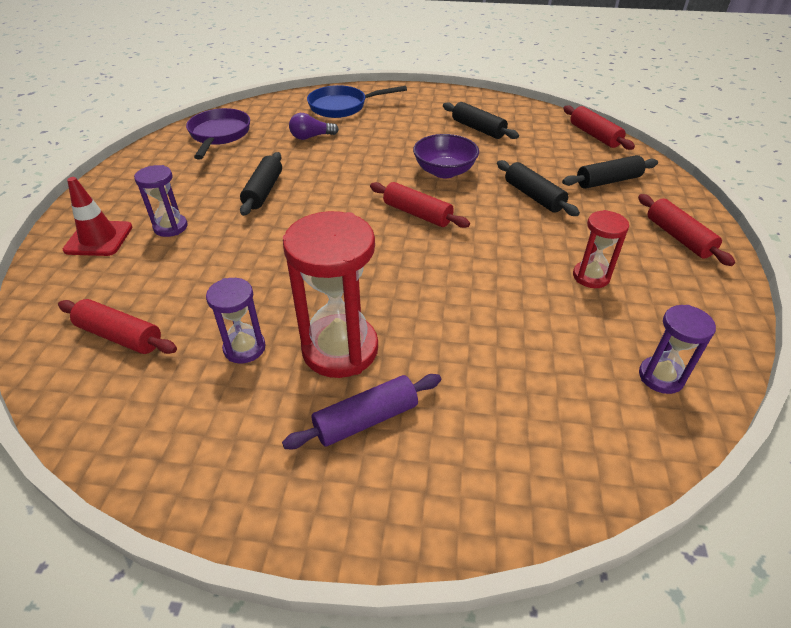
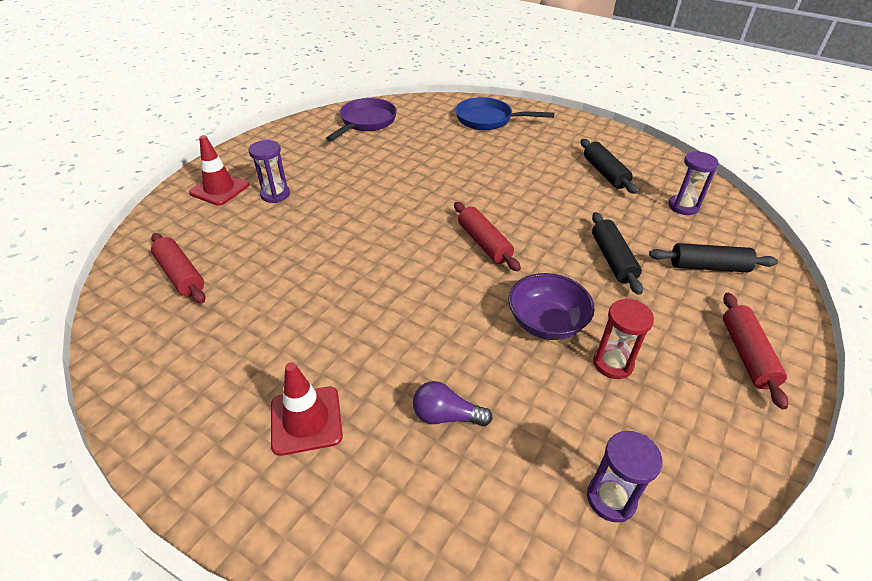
camera: 25 degrees right, 0 degrees up
(244, 348) = (258, 318): purple hourglass -> purple hourglass (683, 206)
(263, 191) = (366, 183): black rolling pin -> none
(311, 137) = (440, 143): purple light bulb -> purple light bulb (446, 416)
(340, 349) = (329, 348): red hourglass -> none
(366, 419) = (306, 420): purple rolling pin -> red traffic cone
(444, 171) = (539, 208): purple bowl -> purple bowl (546, 323)
(594, 135) = (729, 212): red rolling pin -> none

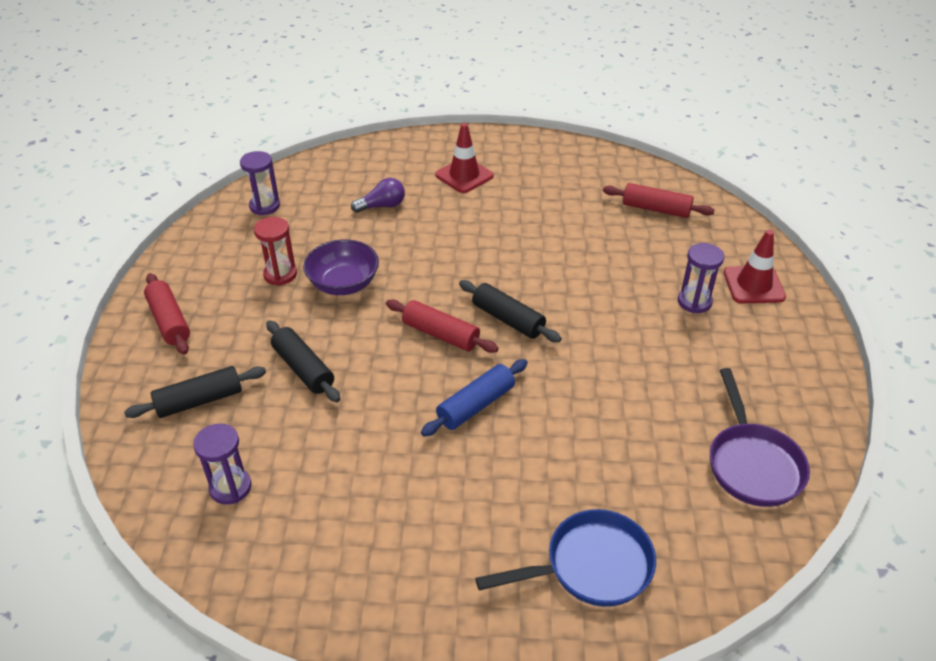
camera: 150 degrees right, 0 degrees up
(493, 193) = (476, 405): none -> blue rolling pin
(605, 173) = (350, 510): black rolling pin -> black rolling pin (508, 319)

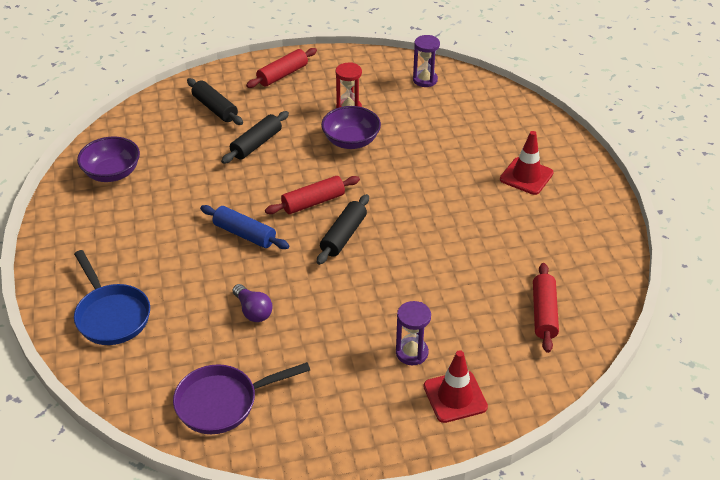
camera: 75 degrees right, 0 degrees up
(230, 487) = (148, 141): purple hourglass -> none
(285, 541) = (112, 173): none -> purple bowl
(382, 206) = (456, 138): purple light bulb -> purple light bulb (253, 311)
(441, 334) = (313, 202): red rolling pin -> red rolling pin turned 45 degrees clockwise

